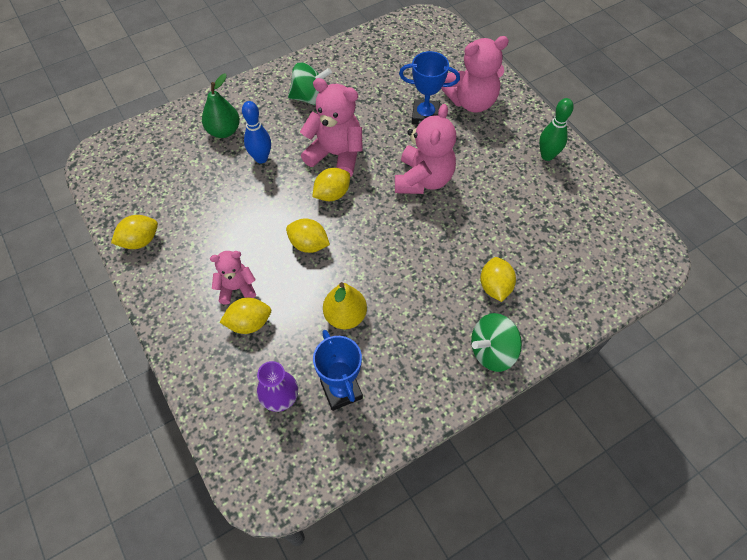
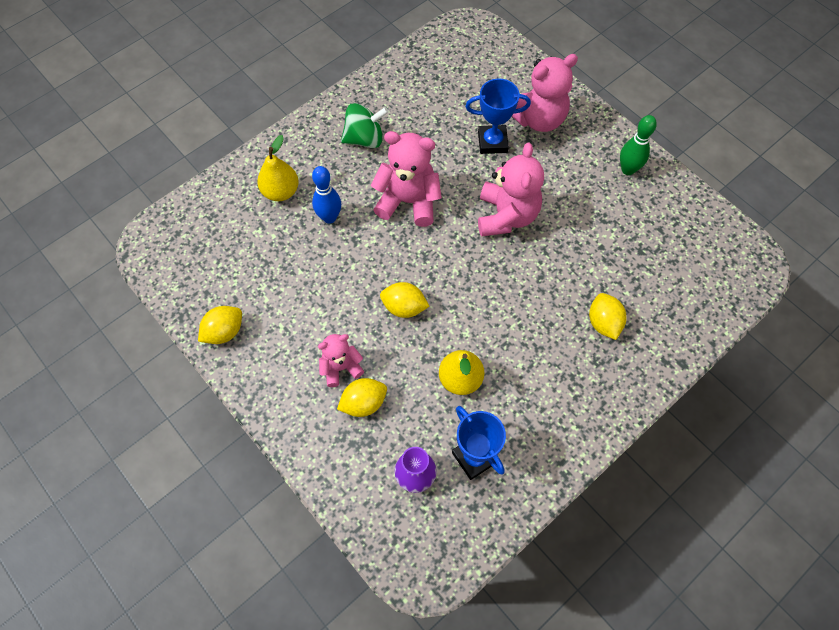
camera: 10 degrees left, 5 degrees up
(224, 131) = (281, 191): green pear -> yellow pear
(332, 194) = (415, 247): yellow lemon -> none
(492, 351) = (614, 391): green spinning top -> none

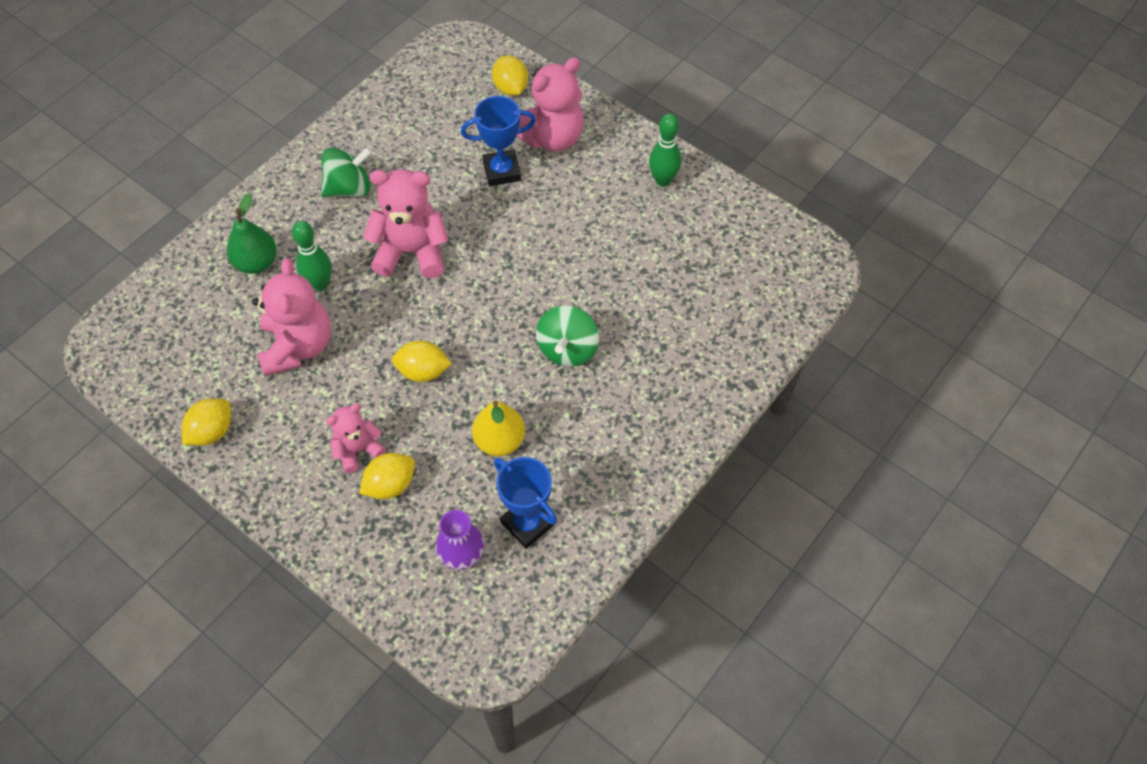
camera: 10 degrees left, 5 degrees down
(281, 191) = (256, 262): yellow pear -> green pear
(329, 217) = (320, 283): blue bowling pin -> green bowling pin
(506, 216) = (529, 252): pink teddy bear -> pink teddy bear (298, 346)
(528, 307) = (567, 349): none -> green spinning top
(603, 323) = (656, 353): yellow lemon -> yellow lemon (511, 88)

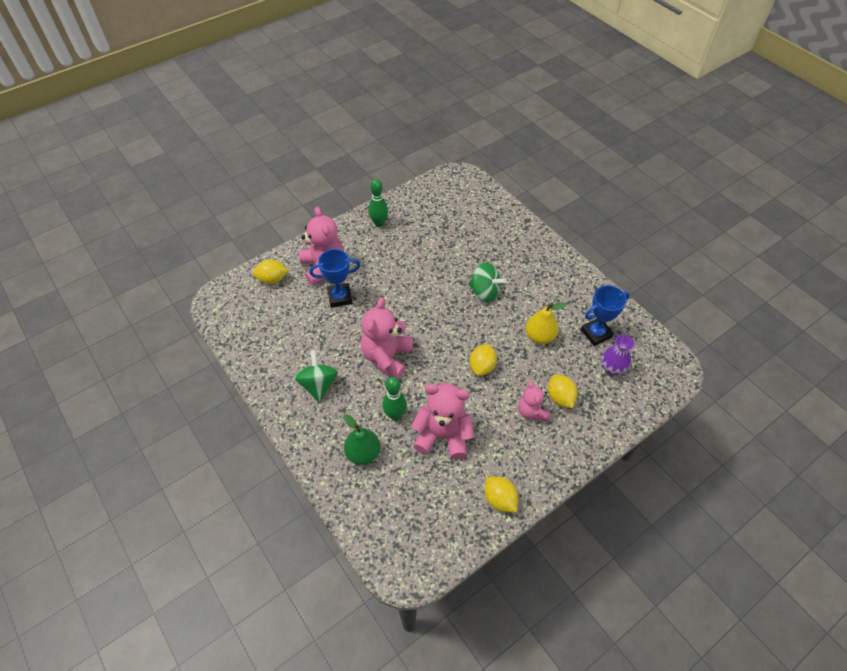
camera: 75 degrees left, 5 degrees down
(502, 171) = (340, 297): blue trophy -> blue trophy turned 75 degrees clockwise

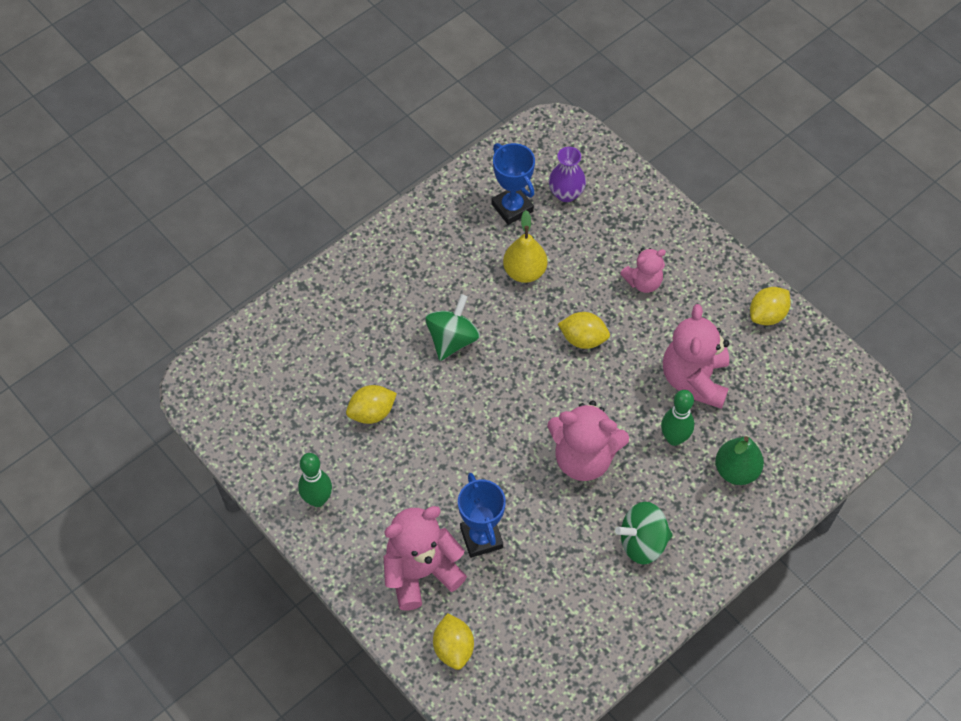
camera: 95 degrees left, 5 degrees up
(560, 397) = (618, 251): yellow lemon -> yellow lemon (372, 413)

